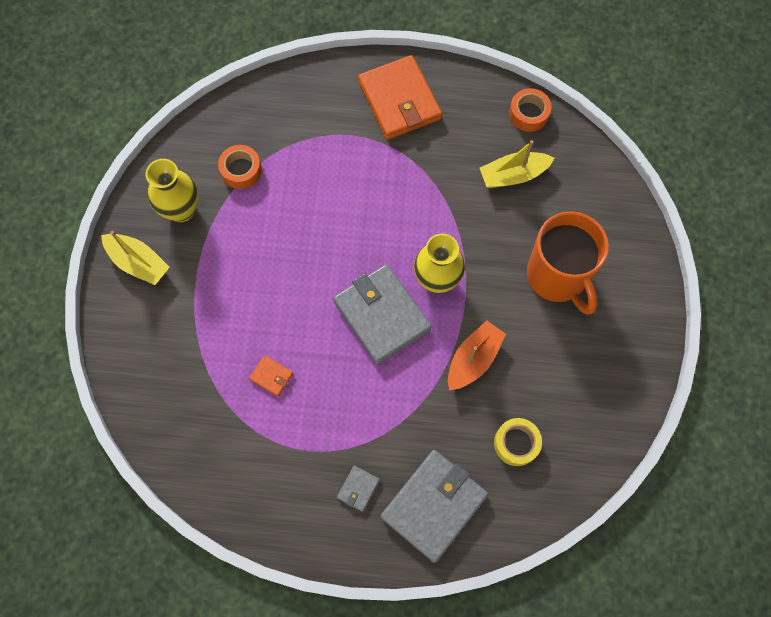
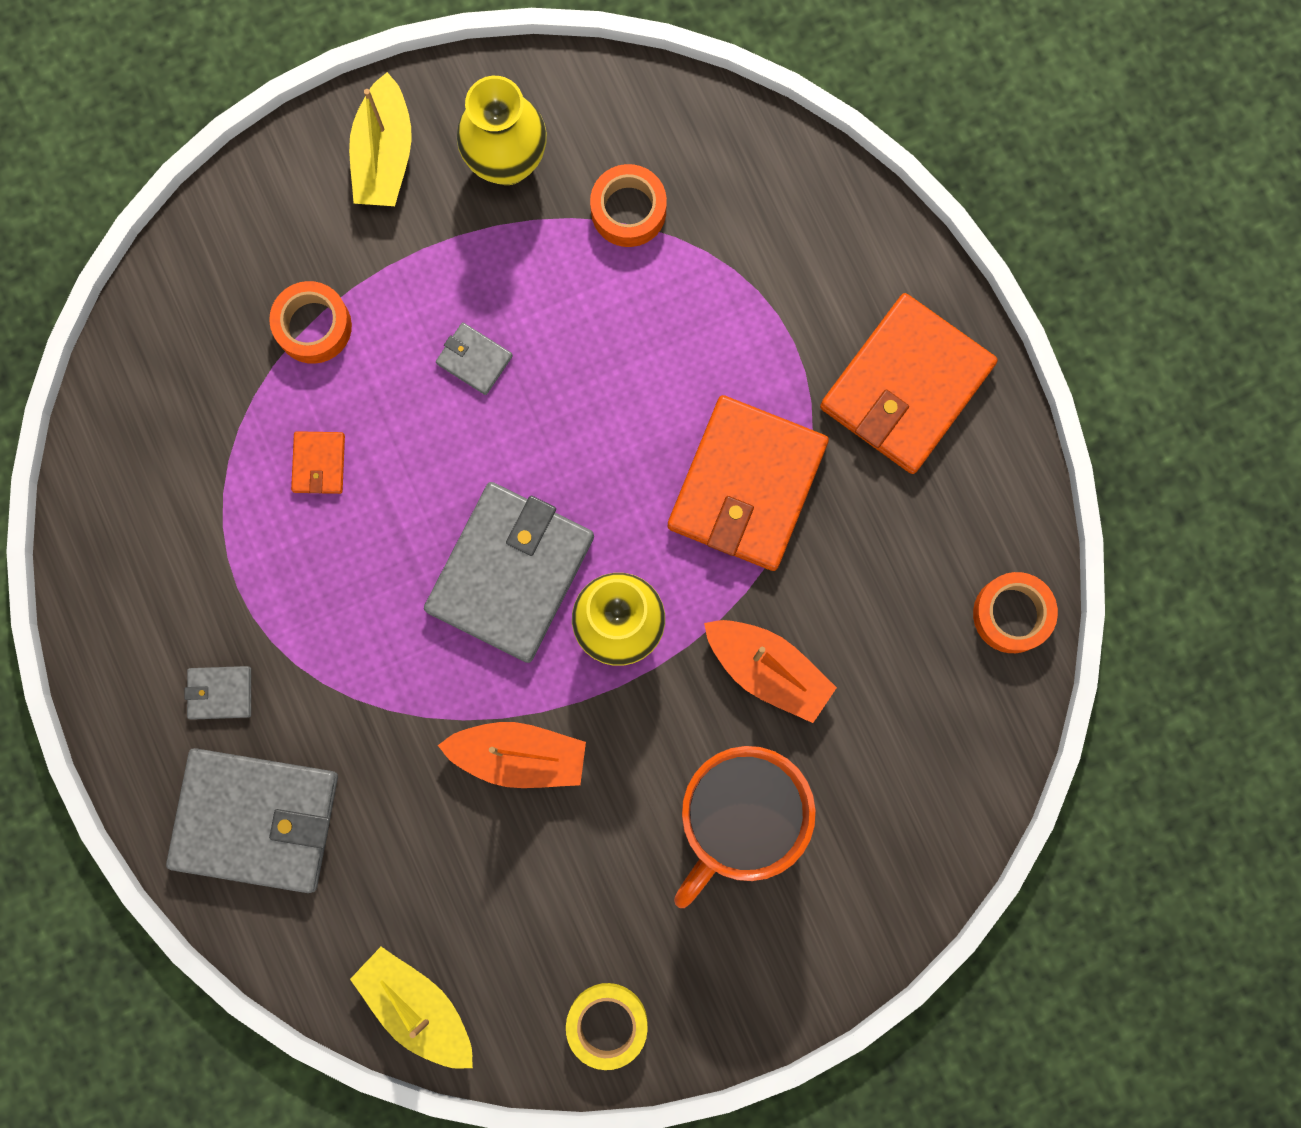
camera: 60 degrees right, 10 degrees up
(201, 342) = (313, 326): none -> orange tape
(267, 276) = (474, 359): none -> grey wallet
(403, 189) = (746, 485): none -> orange wallet
(495, 226) = (768, 670): none -> orange boat
(513, 175) = (878, 649): yellow boat -> yellow boat (417, 1006)
(516, 443) = (420, 894): yellow tape -> yellow tape (607, 1024)

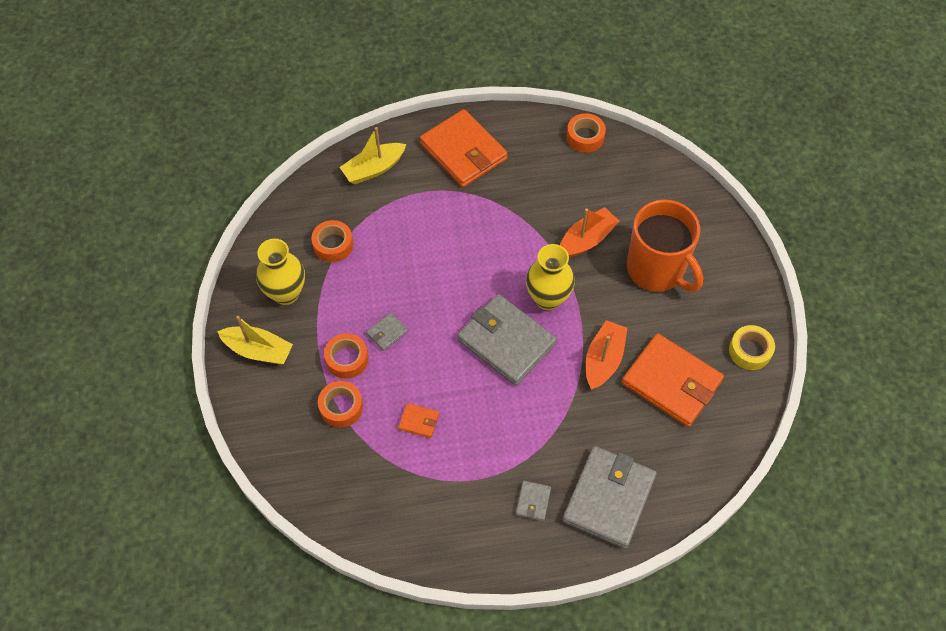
camera: 75 degrees left, 20 degrees down
(405, 307) = (347, 359): none -> orange tape
(417, 1006) = (726, 438): yellow boat -> yellow boat (373, 169)
(746, 485) = (491, 227): orange wallet -> orange wallet (671, 382)

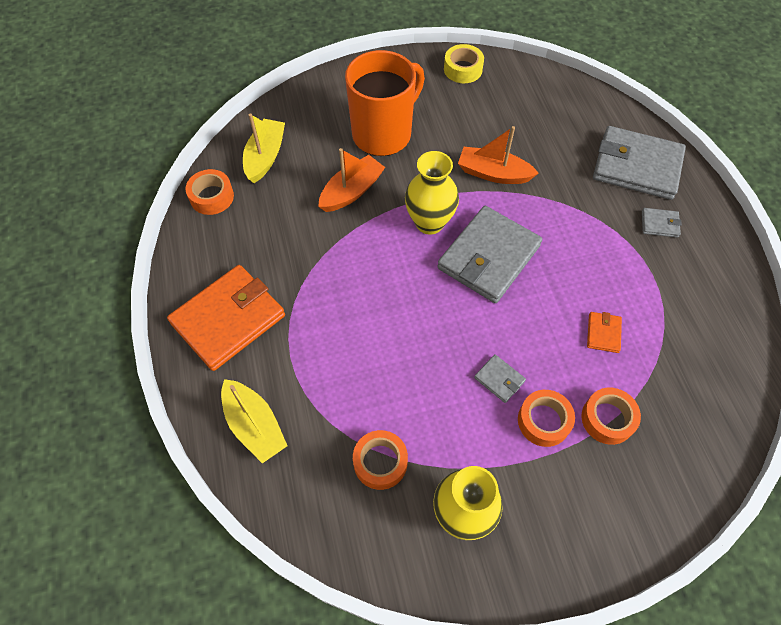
camera: 95 degrees left, 0 degrees up
(258, 350) = (554, 537): yellow boat -> yellow boat (265, 157)
(586, 240) = (352, 191): orange boat -> orange boat turned 90 degrees clockwise
(671, 382) = (507, 123): orange wallet -> none

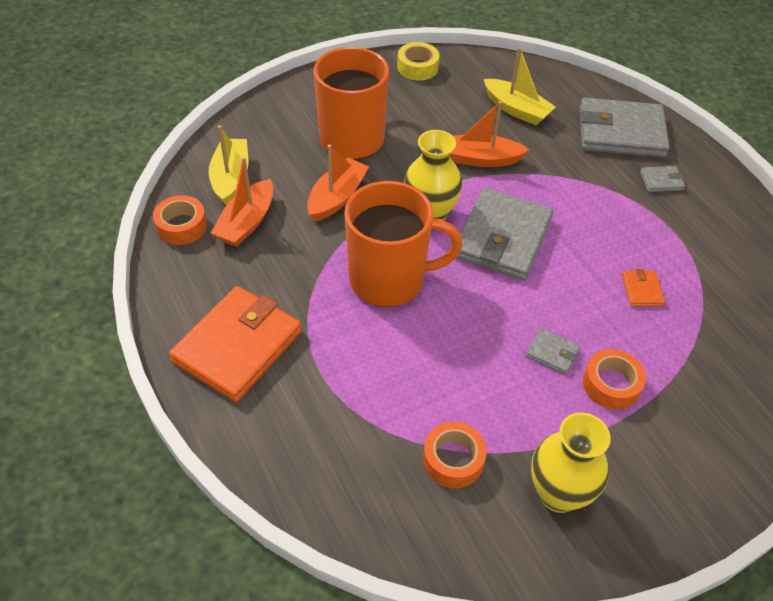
camera: 15 degrees left, 10 degrees down
(254, 425) = (301, 450): yellow boat -> yellow boat (516, 110)
(267, 203) = (247, 223): none -> orange boat
(375, 280) = (389, 280): none -> orange mug
(607, 419) = (674, 370): orange tape -> none

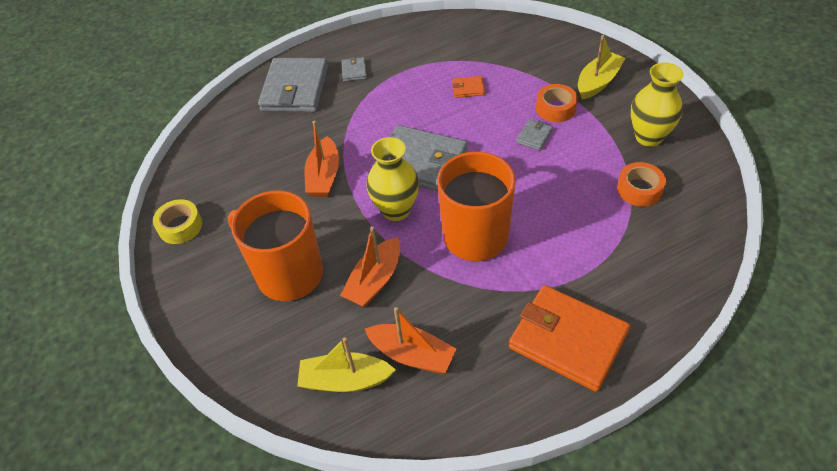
camera: 85 degrees left, 0 degrees up
(181, 226) = (420, 417): orange tape -> none
(337, 197) = (375, 281): orange boat -> orange boat turned 90 degrees counterclockwise
(516, 110) = (258, 152): yellow boat -> yellow boat (598, 82)

